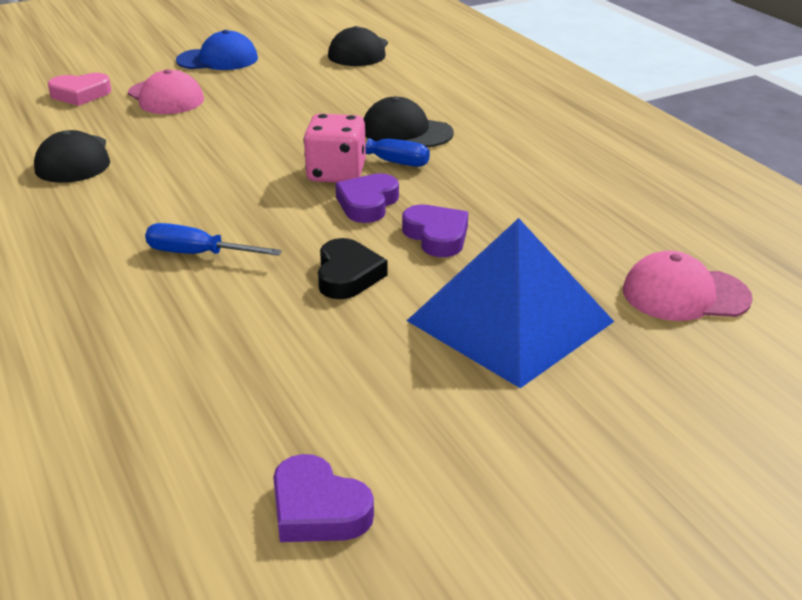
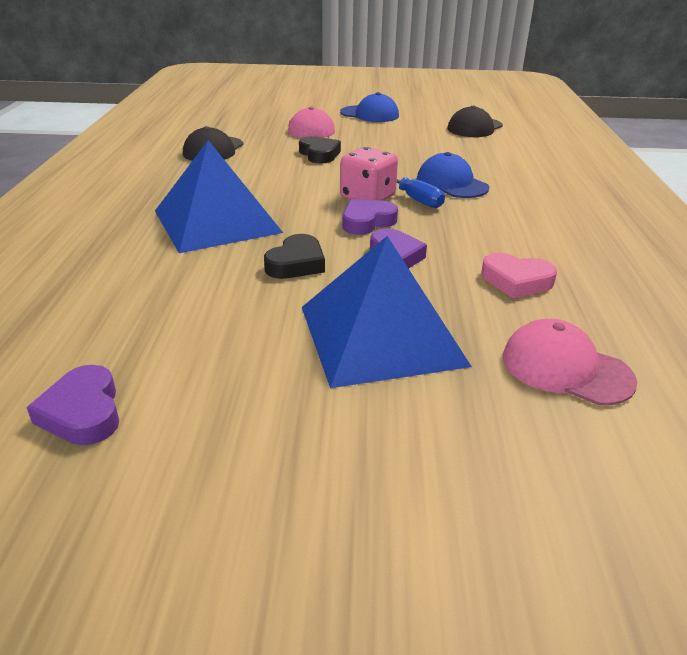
camera: 30 degrees right, 0 degrees up
(80, 94) = (262, 117): pink heart -> pink heart (516, 281)
(198, 254) = (216, 221): blue screwdriver -> blue pyramid
(219, 131) = (319, 154): none -> black heart
(406, 131) = (451, 183): black cap -> blue cap

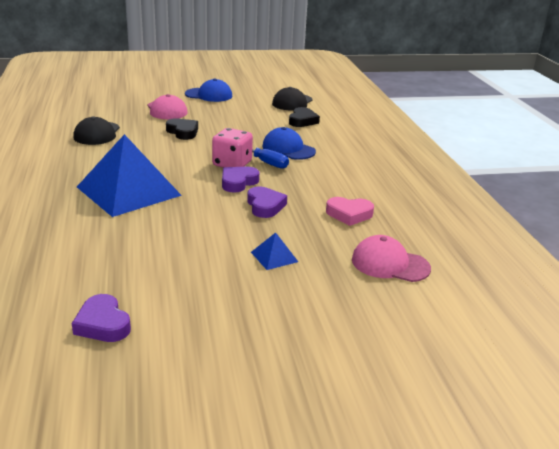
camera: 15 degrees left, 5 degrees down
(296, 263) = (200, 216): black heart -> black heart (302, 121)
(381, 334) = (274, 256): blue pyramid -> blue pyramid, size x0.40

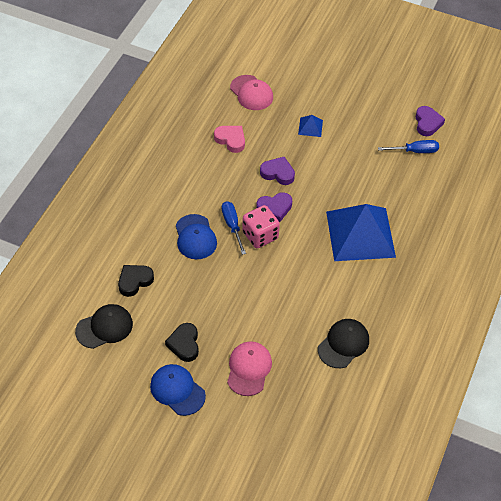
camera: 145 degrees left, 25 degrees up
(104, 281) = (415, 151): none -> blue screwdriver
(183, 132) = (263, 310): black heart -> black heart (184, 344)
(265, 206) = (278, 173): purple heart -> purple heart turned 90 degrees clockwise

